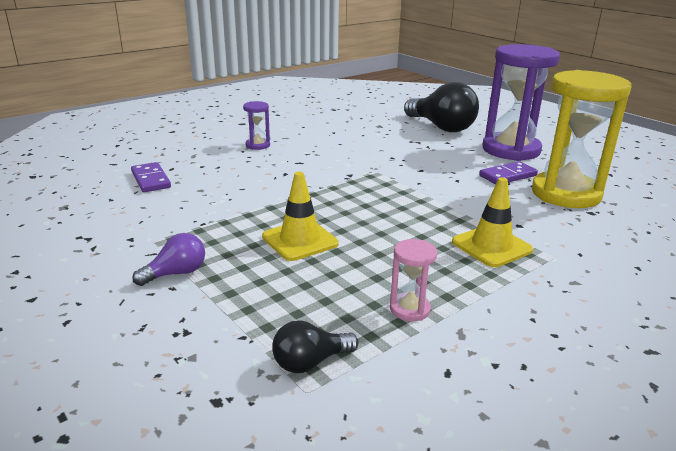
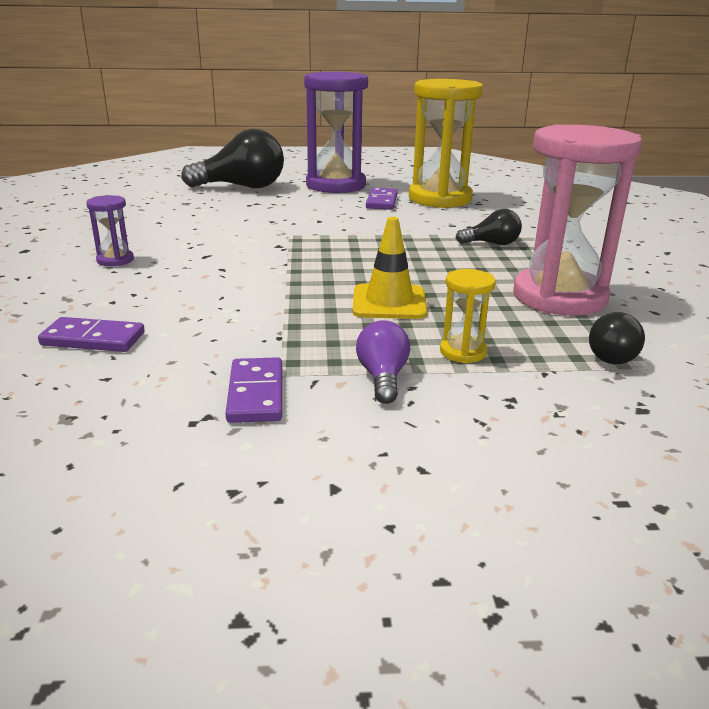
camera: 55 degrees left, 0 degrees up
(122, 242) = (256, 394): none -> purple domino
(245, 292) = (463, 352): none -> yellow hourglass
(409, 309) = (559, 297): pink hourglass -> pink hourglass, size x2.34
(491, 246) = (492, 244): yellow traffic cone -> black light bulb

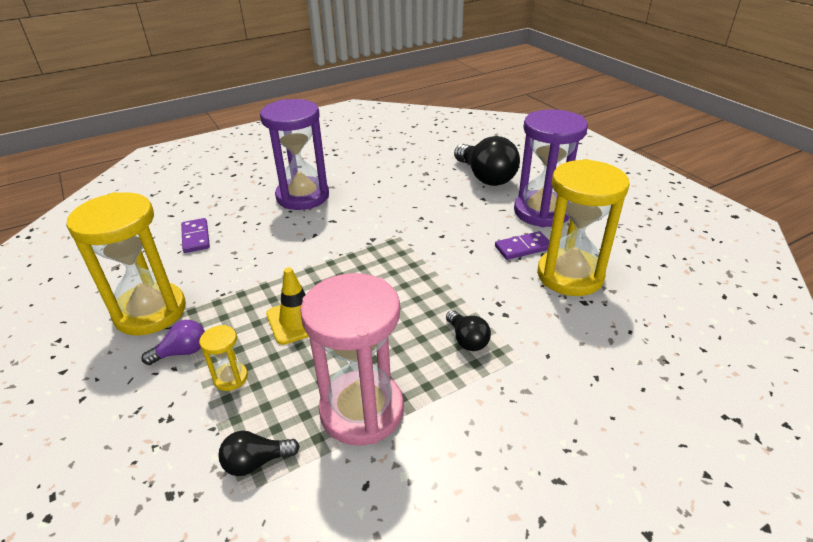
camera: 65 degrees right, 10 degrees up
(115, 260) = (302, 196): purple hourglass -> purple hourglass, size x2.34
(256, 394) = (150, 312): purple domino -> yellow hourglass

